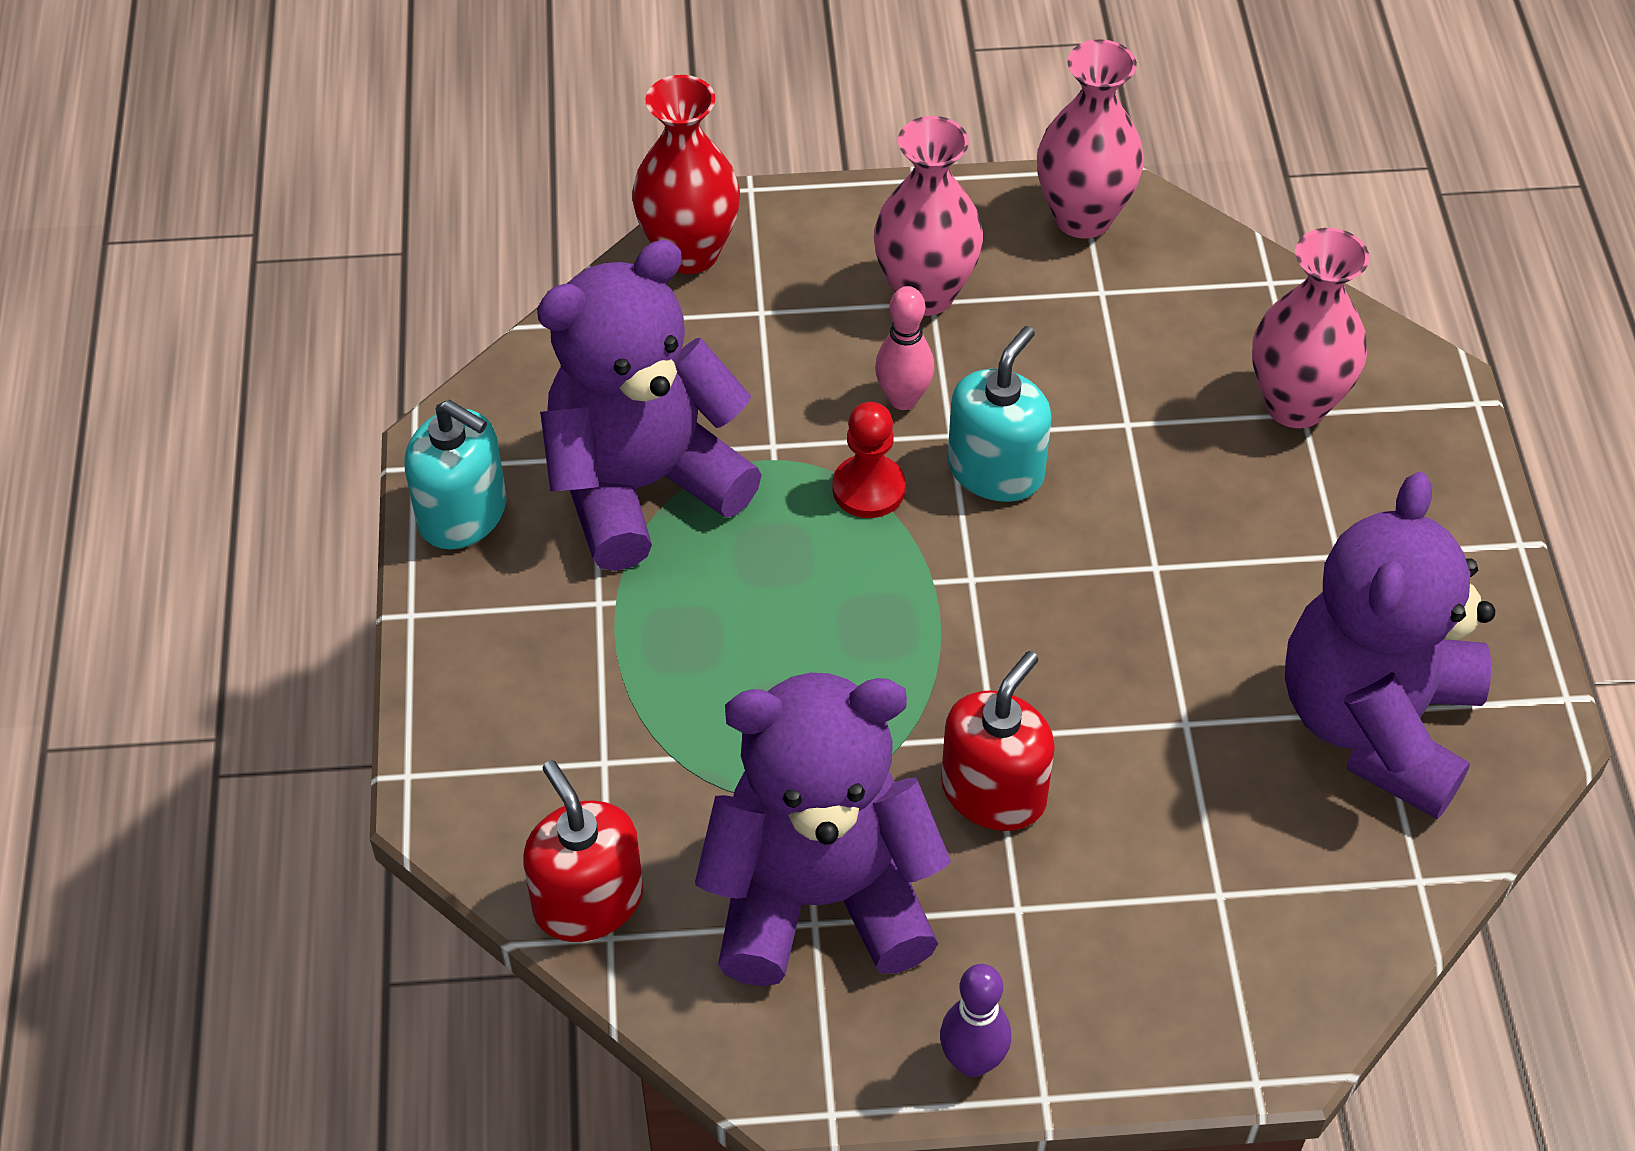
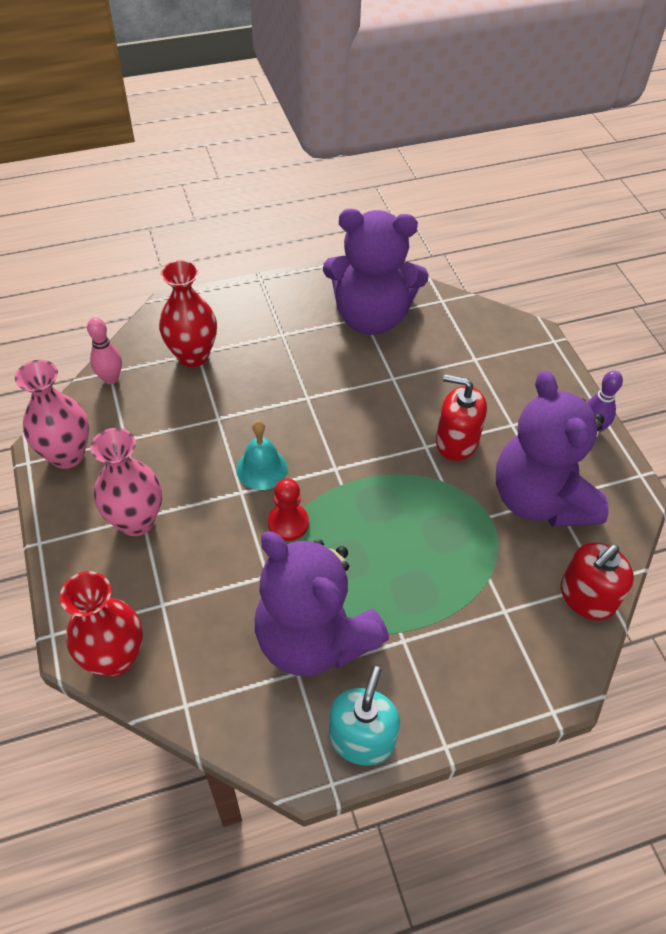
camera: 105 degrees left, 0 degrees up
(903, 399) = (220, 518): pink bowling pin -> pink bowling pin (111, 378)
(995, 470) = (261, 468): turquoise soap dispenser -> turquoise bell
(1295, 404) = (193, 356): pink vase -> red vase

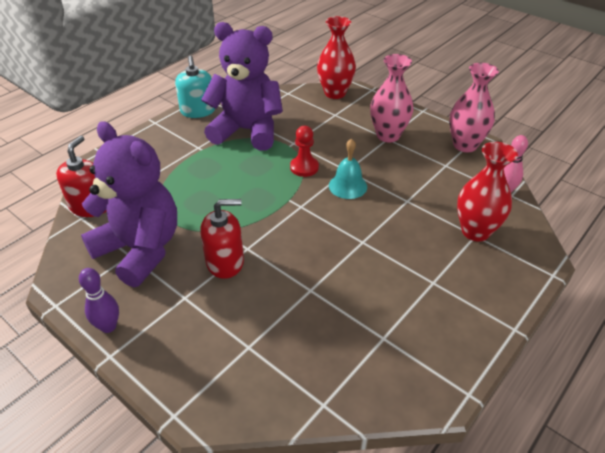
camera: 150 degrees right, 10 degrees down
(371, 317) = (377, 341): purple teddy bear -> none

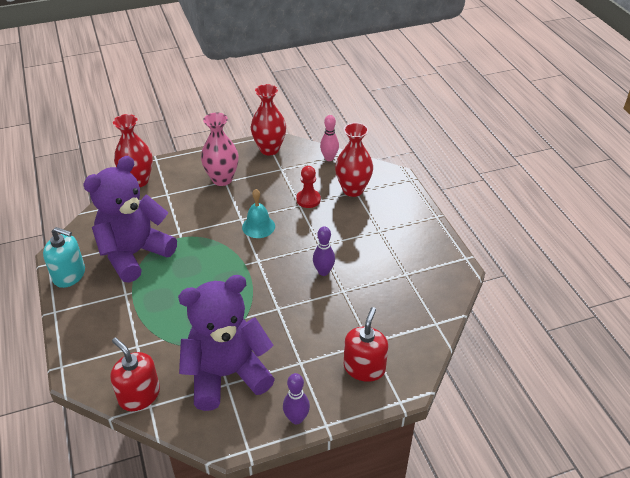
camera: 60 degrees left, 0 degrees up
(225, 262) = (282, 326): red soap dispenser -> red soap dispenser (364, 368)
(304, 167) = (216, 240): red pawn -> red pawn (308, 199)
(325, 261) = (323, 272): none -> purple bowling pin
(465, 145) = (269, 149): pink vase -> red vase

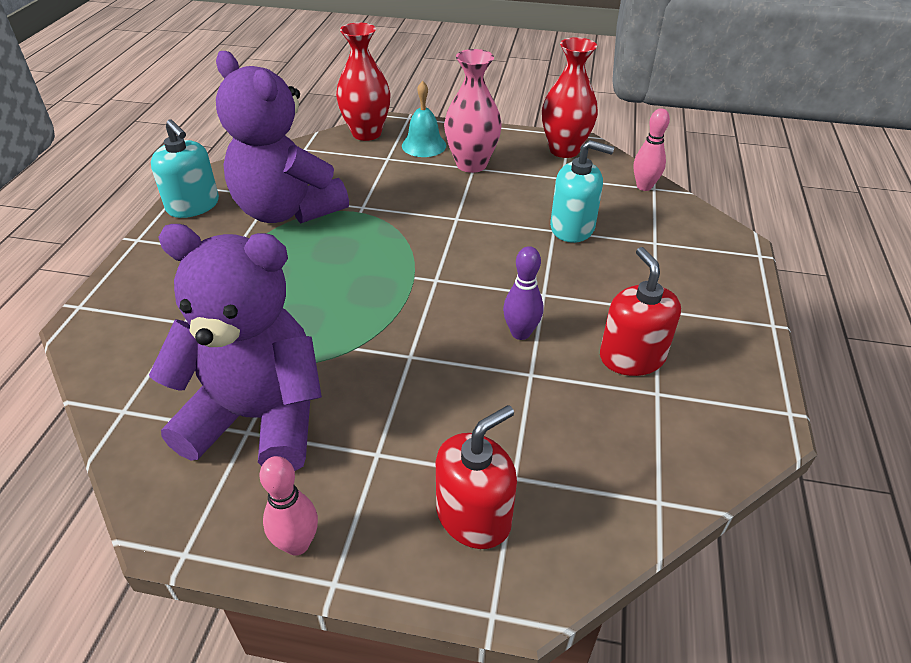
camera: 30 degrees right, 0 degrees up
(134, 254) = (287, 210): purple teddy bear -> purple teddy bear turned 120 degrees counterclockwise
(139, 395) = (125, 388): red soap dispenser -> red soap dispenser (632, 357)
(258, 226) = (473, 236): turquoise bell -> turquoise bell (424, 145)
(296, 418) = (297, 544): purple bowling pin -> pink bowling pin
(308, 199) = (572, 228): red pawn -> turquoise soap dispenser
(353, 190) = (652, 238): red vase -> none

